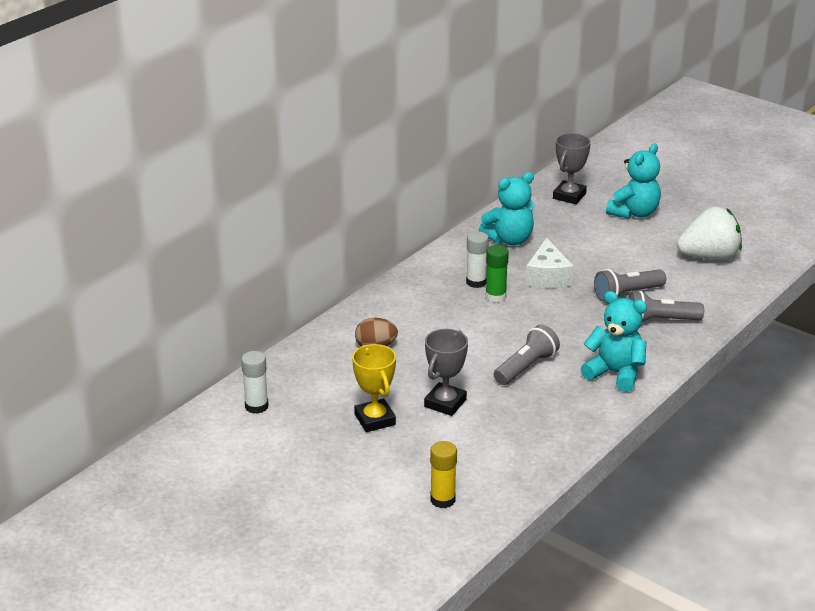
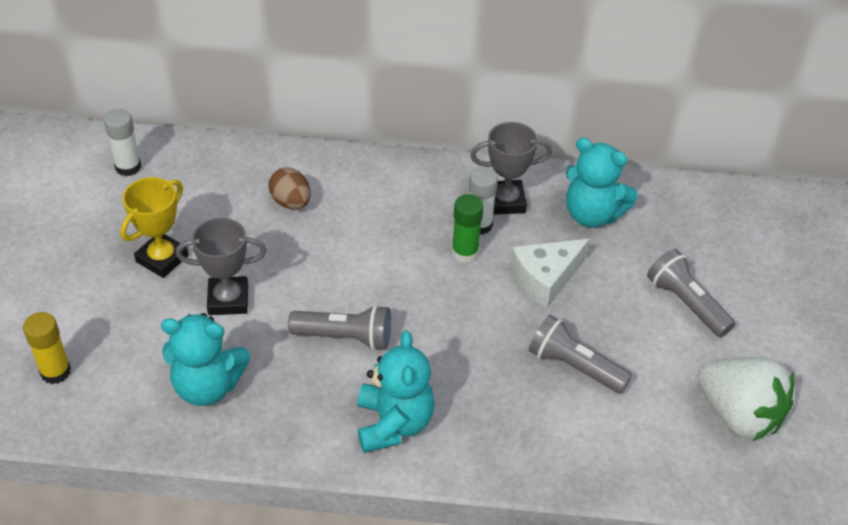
camera: 55 degrees right, 15 degrees up
(569, 196) = (741, 225): grey trophy -> grey trophy (505, 201)
(634, 213) = (766, 299): turquoise teddy bear -> turquoise teddy bear (207, 386)
(660, 321) = (543, 423): grey flashlight -> grey flashlight (686, 303)

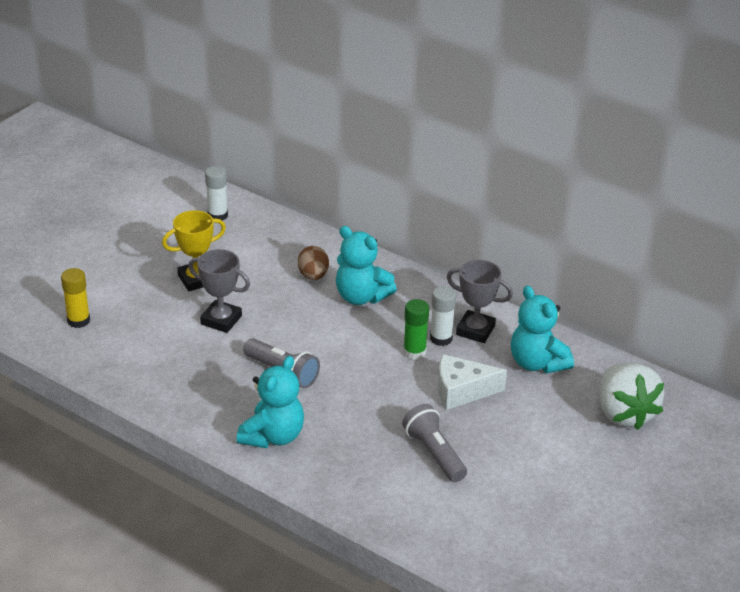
camera: 30 degrees right, 10 degrees down
(207, 386) = (167, 366): turquoise teddy bear -> turquoise teddy bear (361, 297)
(686, 303) = (560, 448): grey flashlight -> none
(738, 415) = (535, 533): white strawberry -> white strawberry (624, 413)

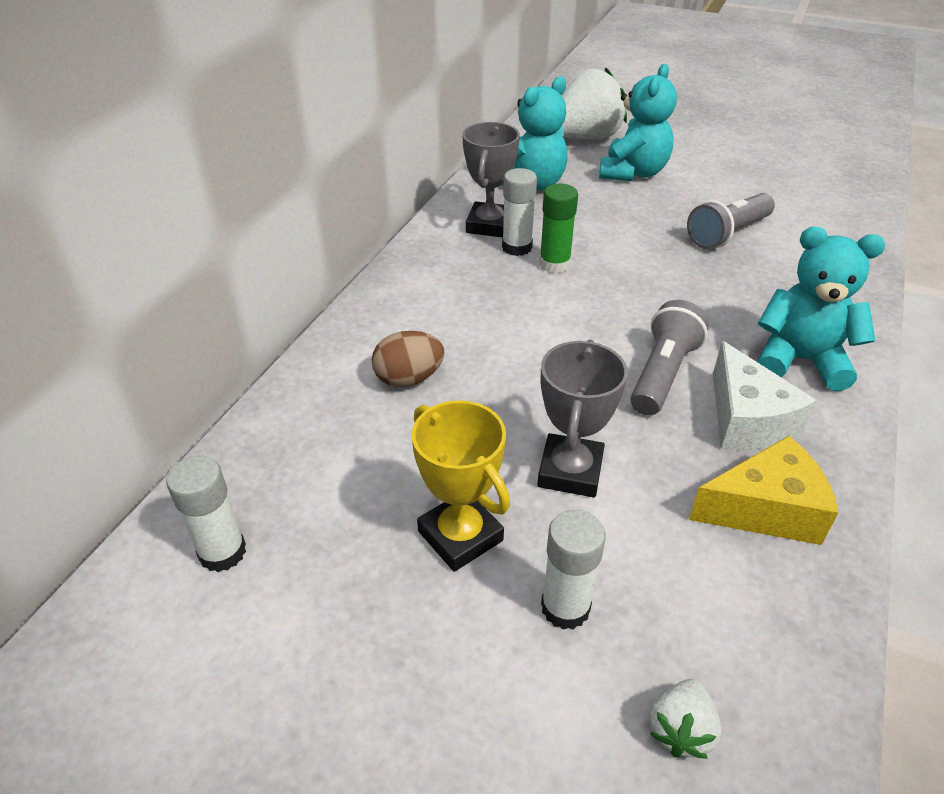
camera: 100 degrees left, 5 degrees up
(78, 321) = (680, 730): yellow glue stick -> white strawberry
(145, 303) = (565, 607): none -> white glue stick
(168, 380) = (765, 509): none -> yellow cheese
(361, 297) = (449, 322): turquoise teddy bear -> turquoise teddy bear (633, 173)
(461, 391) = (609, 225): white cheese -> white cheese (746, 419)

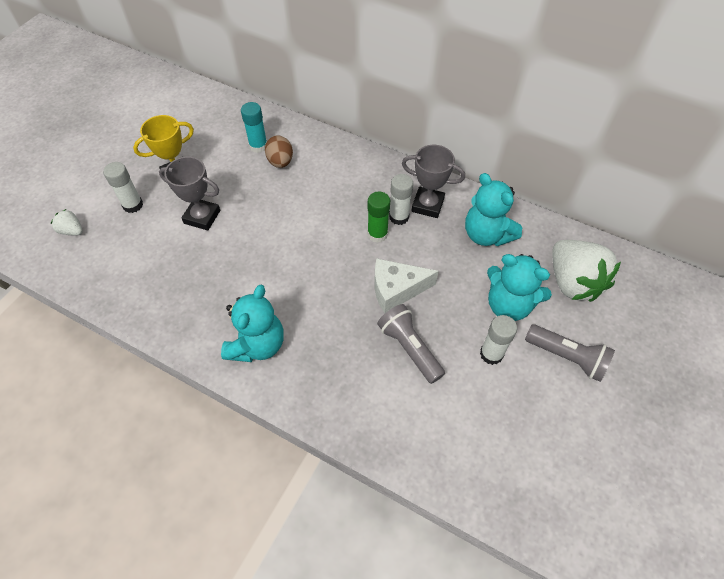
camera: 95 degrees right, 15 degrees up
(222, 552) = (194, 108): white glue stick -> white glue stick (491, 354)
(364, 415) = (258, 146): none -> turquoise glue stick
(662, 374) = (261, 269): grey flashlight -> grey flashlight (567, 357)
(746, 419) = (216, 300): white cheese -> white cheese (396, 290)
(765, 509) = (156, 289): yellow cheese -> none

